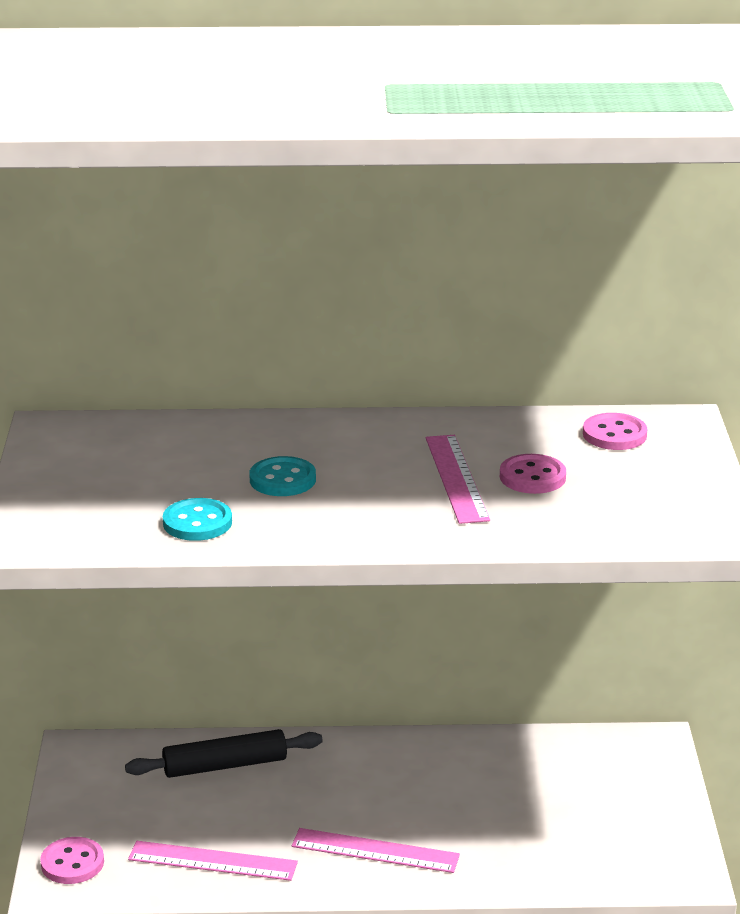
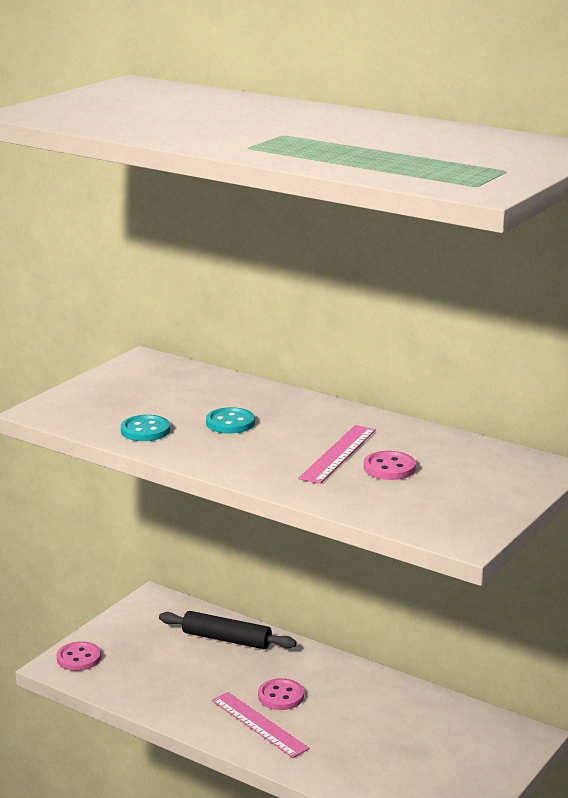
camera: 35 degrees right, 5 degrees down
(212, 861) = (156, 689): pink ruler -> none
(614, 434) = (486, 460): pink button -> pink button (281, 696)

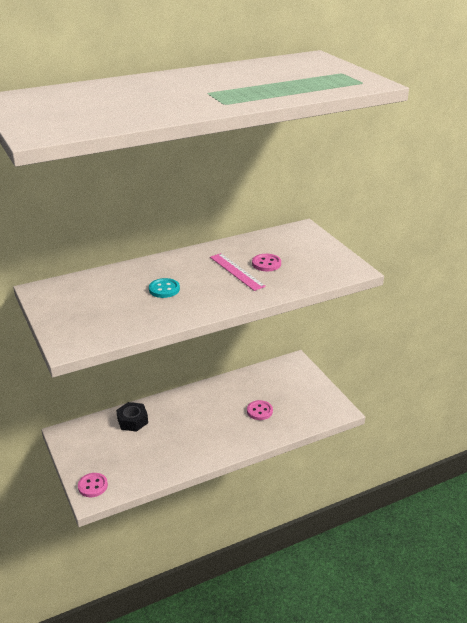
camera: 60 degrees left, 10 degrees up
(145, 430) = (142, 318): turquoise button -> none
(226, 639) = (132, 421): black rolling pin -> black nut
(259, 724) = (218, 439): pink ruler -> none
(281, 696) = (201, 422): pink button -> pink button (259, 411)

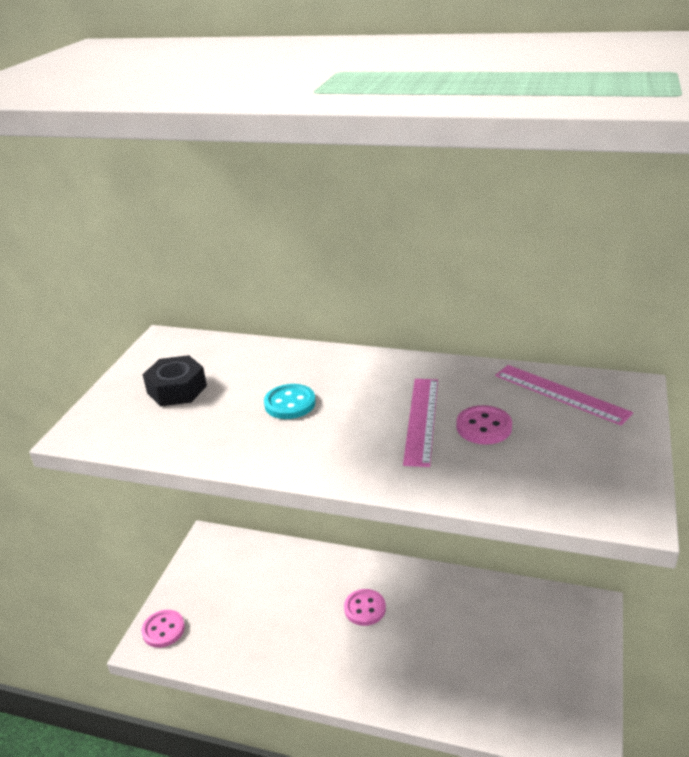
camera: 45 degrees right, 0 degrees up
(132, 421) = (290, 569): black nut -> black nut (177, 389)
(259, 411) = (458, 658): pink button -> pink button (365, 608)
(280, 240) = (560, 394): none -> pink ruler

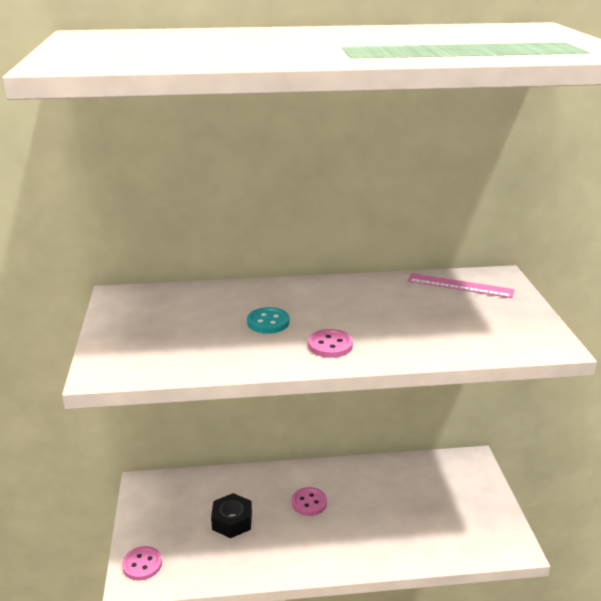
camera: 25 degrees left, 5 degrees down
(177, 389) = (162, 328): black nut -> black nut (232, 521)
(422, 420) = (378, 316): pink ruler -> none
(484, 427) = (424, 313): pink button -> pink button (330, 345)

